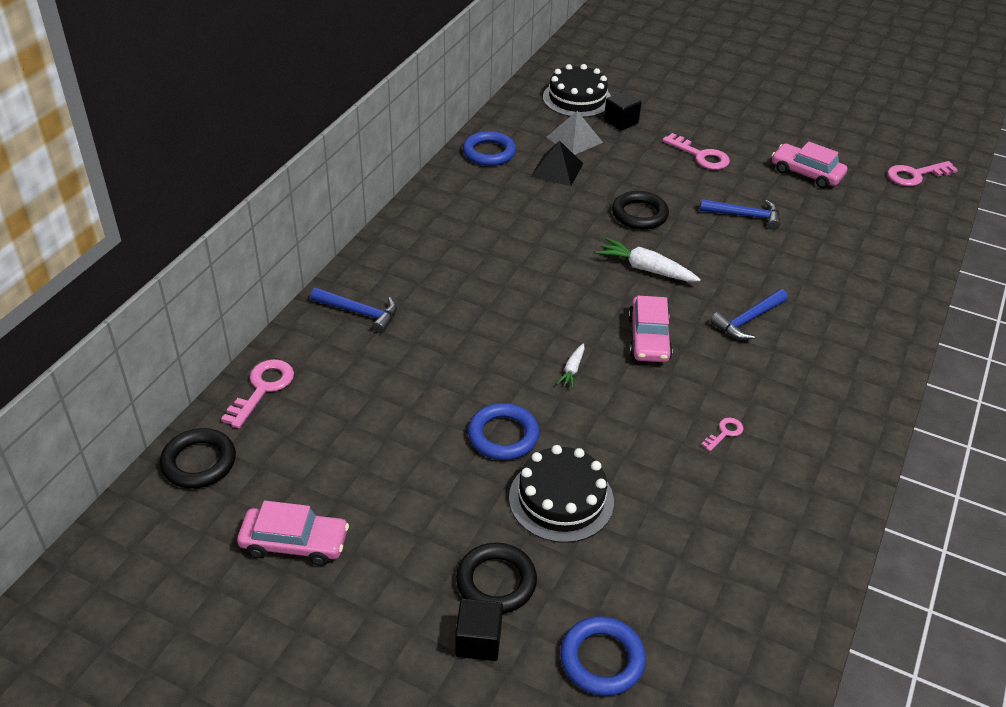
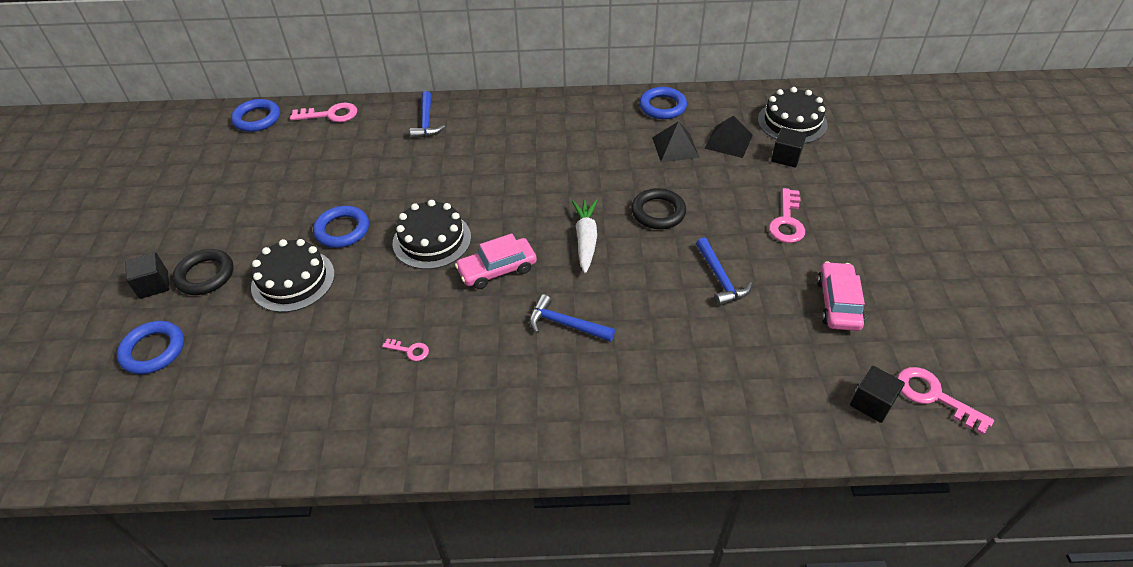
camera: 65 degrees right, 5 degrees up
(199, 462) = (257, 119): black ring -> blue ring
(294, 543) = (208, 179): pink car -> none
(572, 370) = (432, 240): white carrot -> black cake
(574, 139) = (728, 141): grey pyramid -> black pyramid
(909, 203) = (872, 403): none -> black cube

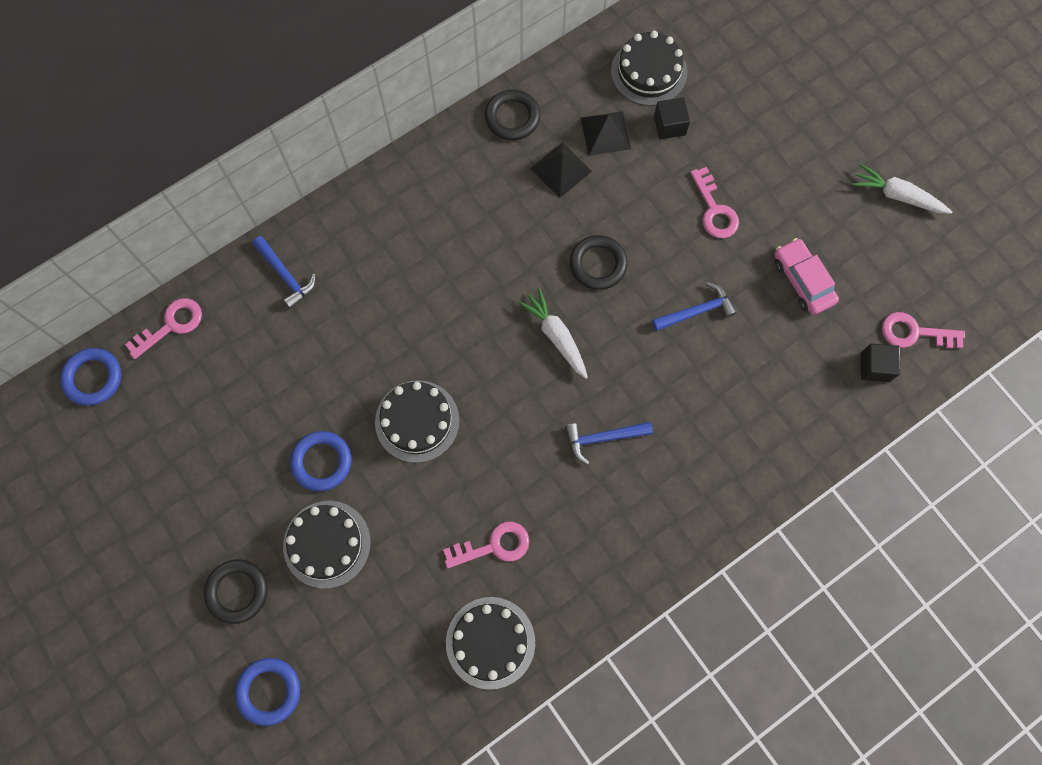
camera: 35 degrees left, 25 degrees up
(154, 285) = (198, 632): black cube -> none
(340, 418) = (490, 642): none -> black cake
(410, 350) = (494, 546): pink key -> pink key, size x1.83
(497, 269) = (502, 417): pink car -> none
(662, 106) = (512, 117): blue ring -> black ring
(720, 279) = (697, 311): blue hammer -> blue hammer turned 60 degrees counterclockwise
(977, 285) = (897, 195): none -> white carrot

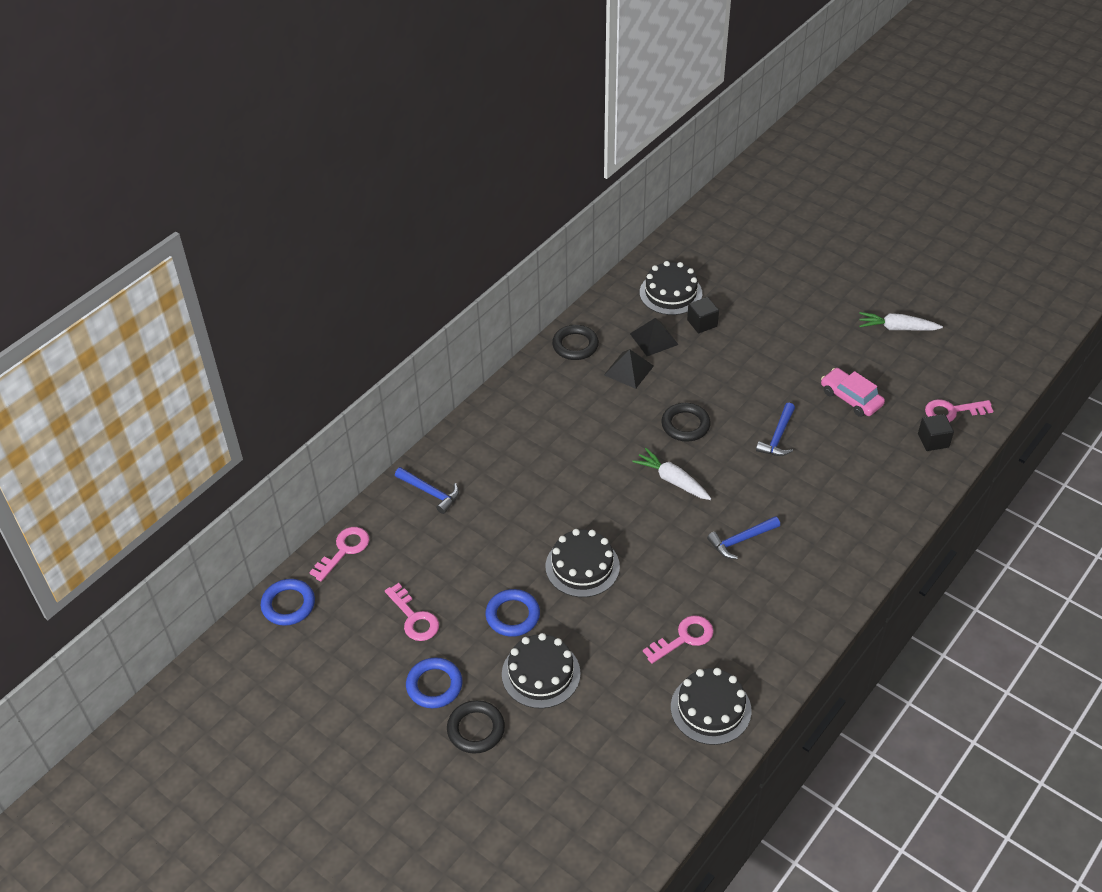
camera: 15 degrees left, 25 degrees down
(269, 691) = (533, 797): blue ring -> blue ring (434, 685)
(697, 311) = (778, 437): blue hammer -> blue hammer turned 150 degrees clockwise
(714, 210) = (761, 368): pink key -> pink key (414, 618)

